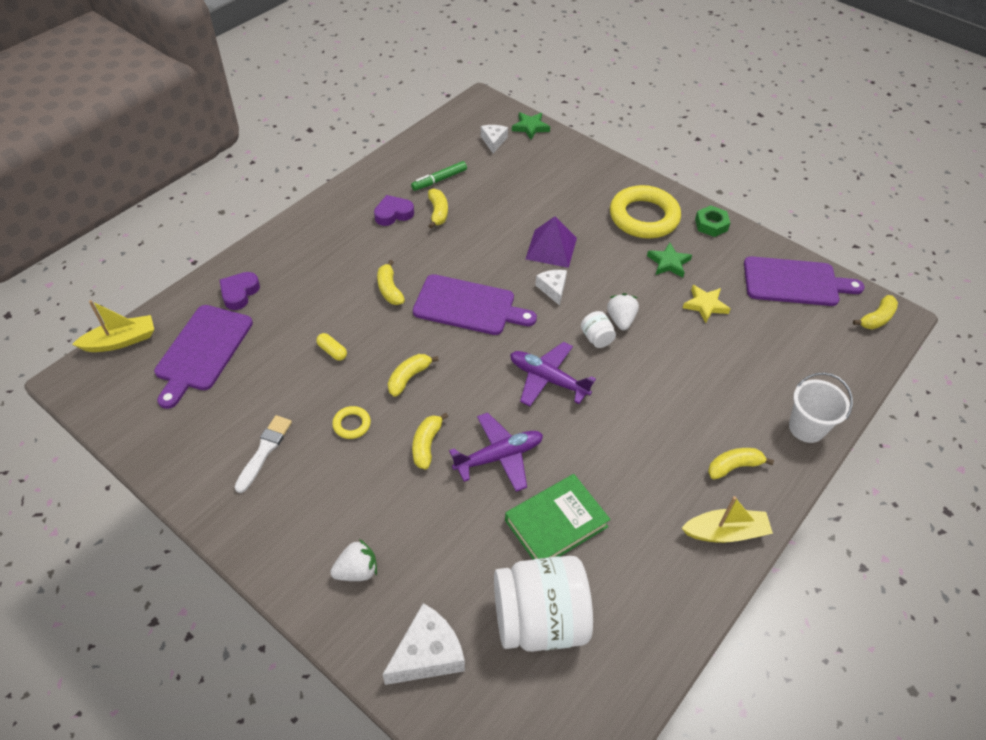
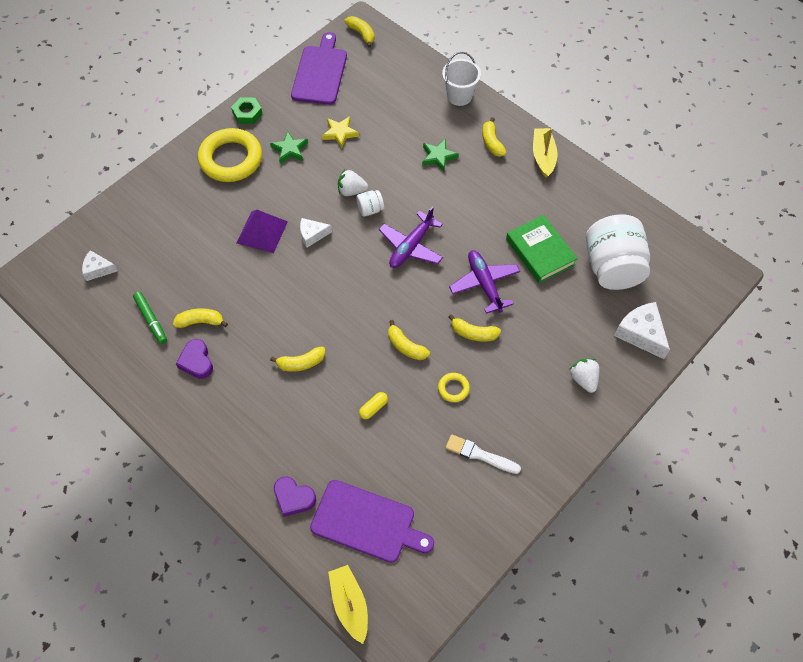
camera: 85 degrees left, 10 degrees up
(468, 306) = (327, 299): purple cutting board -> none
(530, 127) = (82, 235): green star -> green star (438, 157)

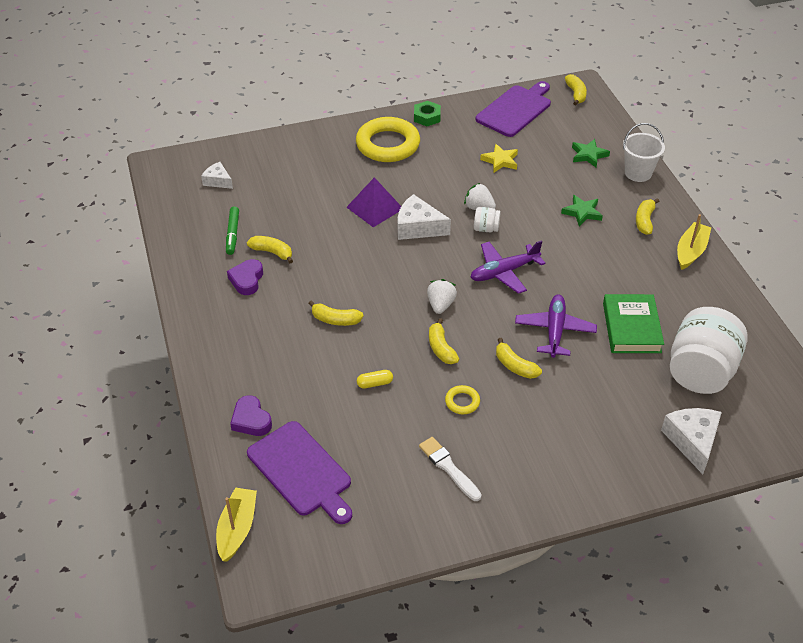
camera: 30 degrees right, 15 degrees down
(290, 149) = (445, 156): green star -> green star (588, 155)
(312, 235) = (418, 227): white cheese -> white cheese, size x1.63
(583, 379) = (601, 453): white strawberry -> white strawberry (440, 305)

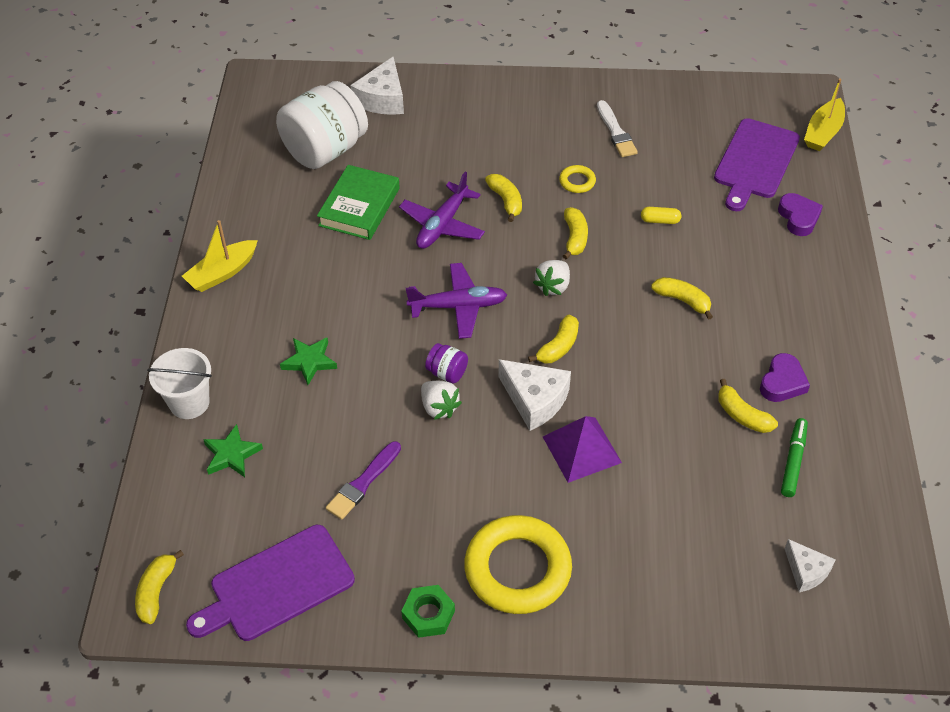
camera: 160 degrees left, 5 degrees up
(301, 471) = (755, 162): purple cutting board -> purple cutting board turned 135 degrees counterclockwise
(486, 228) = (447, 373): white jar -> purple jar
(500, 161) = (363, 482): yellow star -> purple brush
(644, 221) = (241, 327): yellow banana -> yellow banana (558, 347)

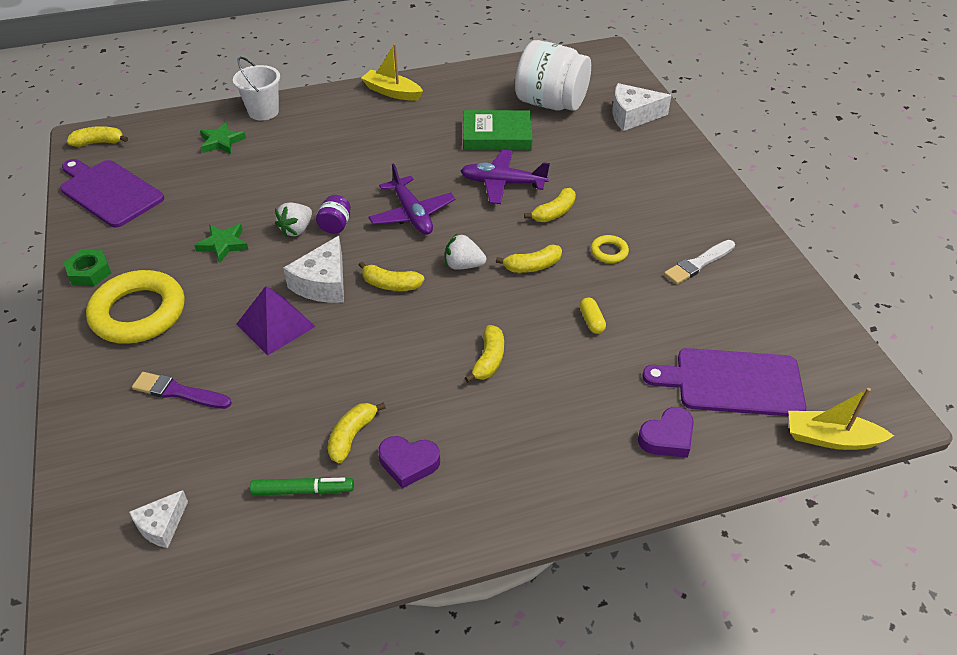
camera: 70 degrees right, 5 degrees down
(309, 361) = (321, 153): green star -> green star (223, 245)
(363, 482) = (210, 209): purple brush -> purple brush (179, 392)

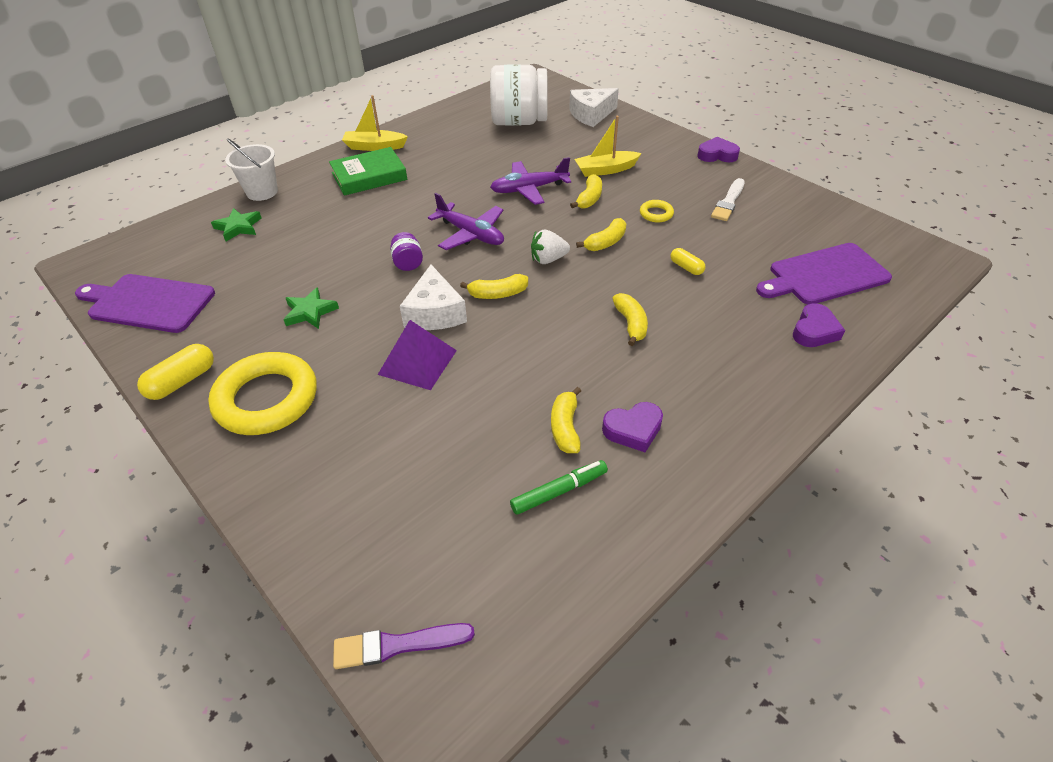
camera: 25 degrees left, 0 degrees up
(89, 272) = (182, 381): green nut -> yellow capsule
(99, 142) = (102, 263): yellow banana -> none
(162, 525) = (446, 581): white cheese -> none
(179, 392) = (367, 454): purple brush -> purple brush (398, 645)
(296, 229) = (373, 277): white strawberry -> none
(497, 136) = (494, 156): green book -> green book (369, 176)
(732, 204) = (717, 155): none -> purple heart
(830, 438) = (921, 289): yellow boat -> yellow boat (605, 170)

